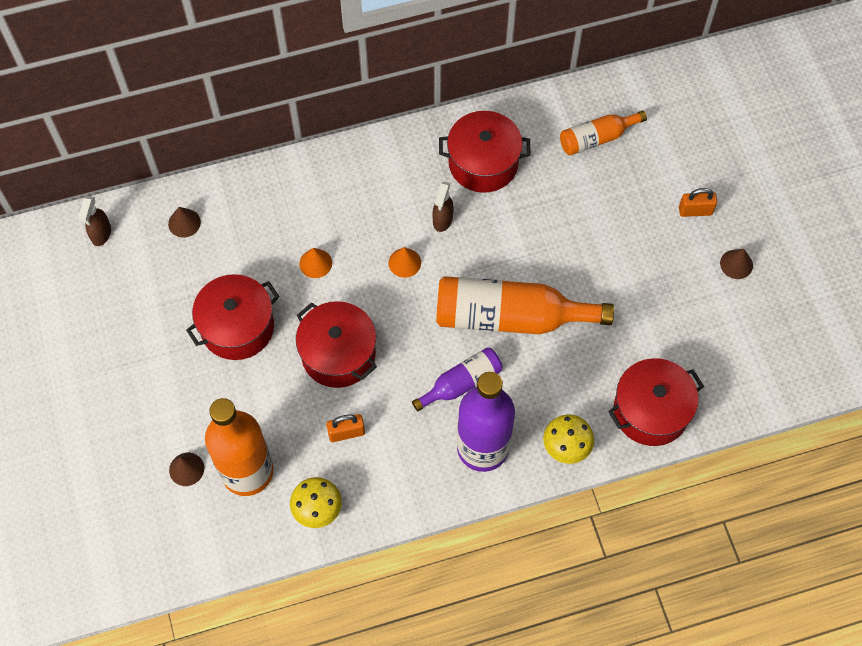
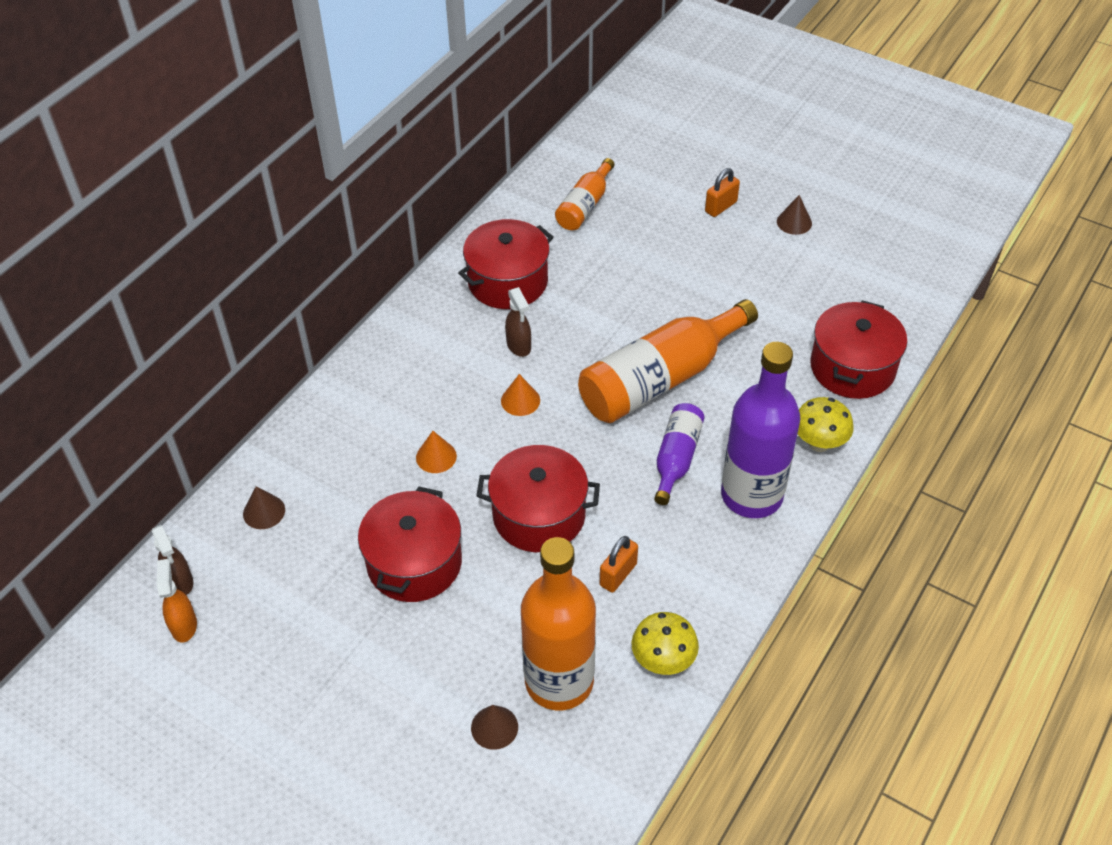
camera: 40 degrees left, 15 degrees down
(80, 265) = (184, 625): none -> orange spray bottle

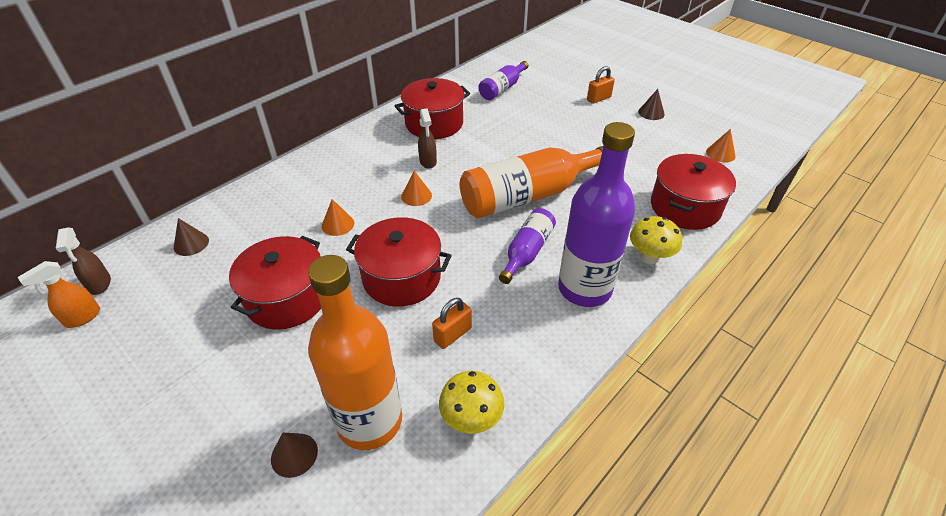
camera: 10 degrees right, 5 degrees down
(184, 625) = (82, 318): orange spray bottle -> orange spray bottle turned 135 degrees counterclockwise
(585, 206) = (502, 88): orange bottle -> purple bottle
(889, 279) = (720, 154): none -> orange cone

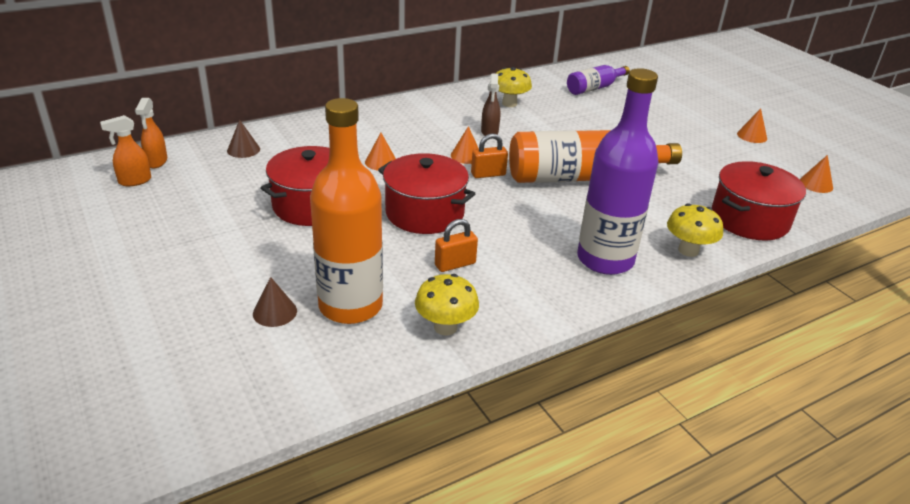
camera: 15 degrees right, 10 degrees down
(100, 284) = (156, 162): brown spray bottle -> orange spray bottle
(434, 123) = (509, 104): red pot -> yellow mushroom
(527, 252) = (558, 220): purple bottle -> none
(598, 99) = (697, 114): orange padlock -> orange padlock (488, 174)
(651, 113) = (752, 136): brown cone -> orange cone

